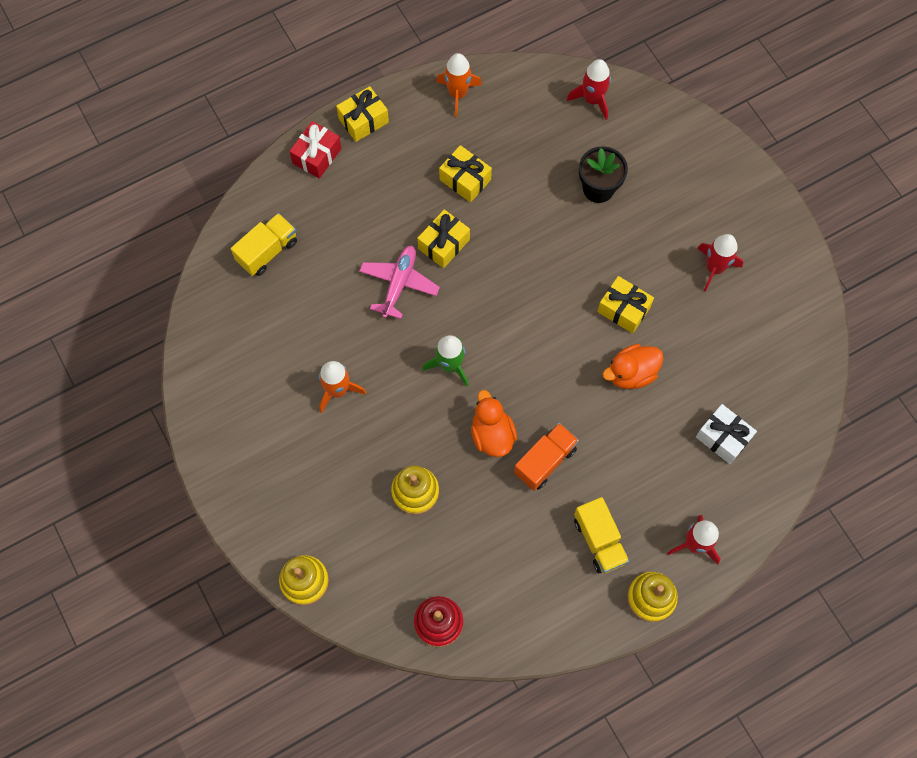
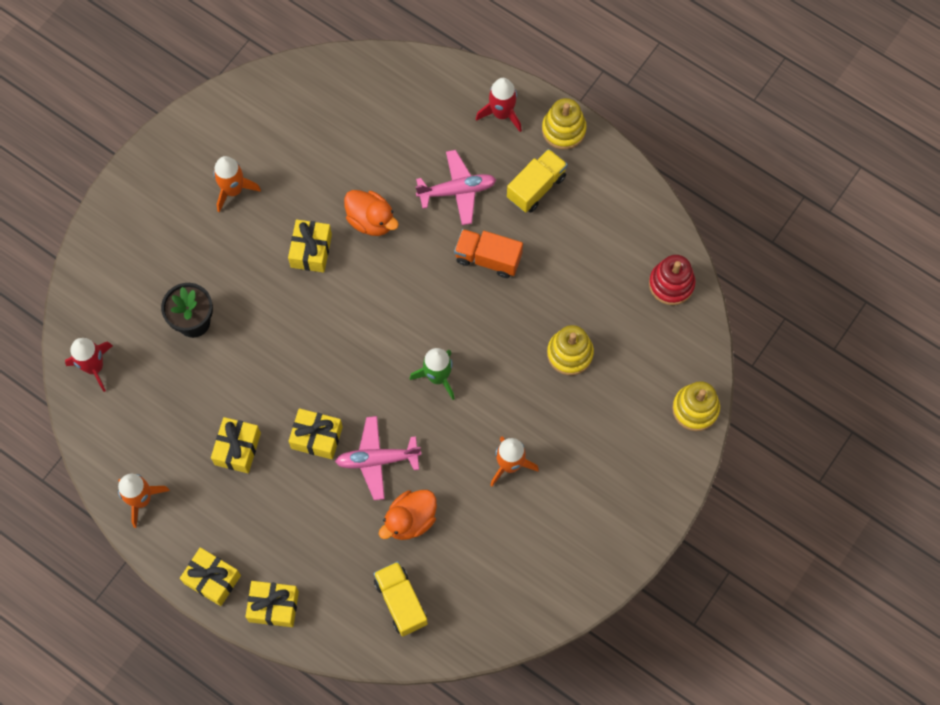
camera: 115 degrees left, 0 degrees up
(267, 251) = (401, 602): yellow truck -> yellow truck turned 45 degrees clockwise
(317, 156) = (273, 606): red gift -> yellow gift
(492, 434) = (485, 312): orange duck -> orange duck (410, 520)
(628, 464) = (457, 191): none -> pink plane
(714, 268) = (233, 190): red rocket -> orange rocket
(723, 437) = (395, 125): white gift -> none

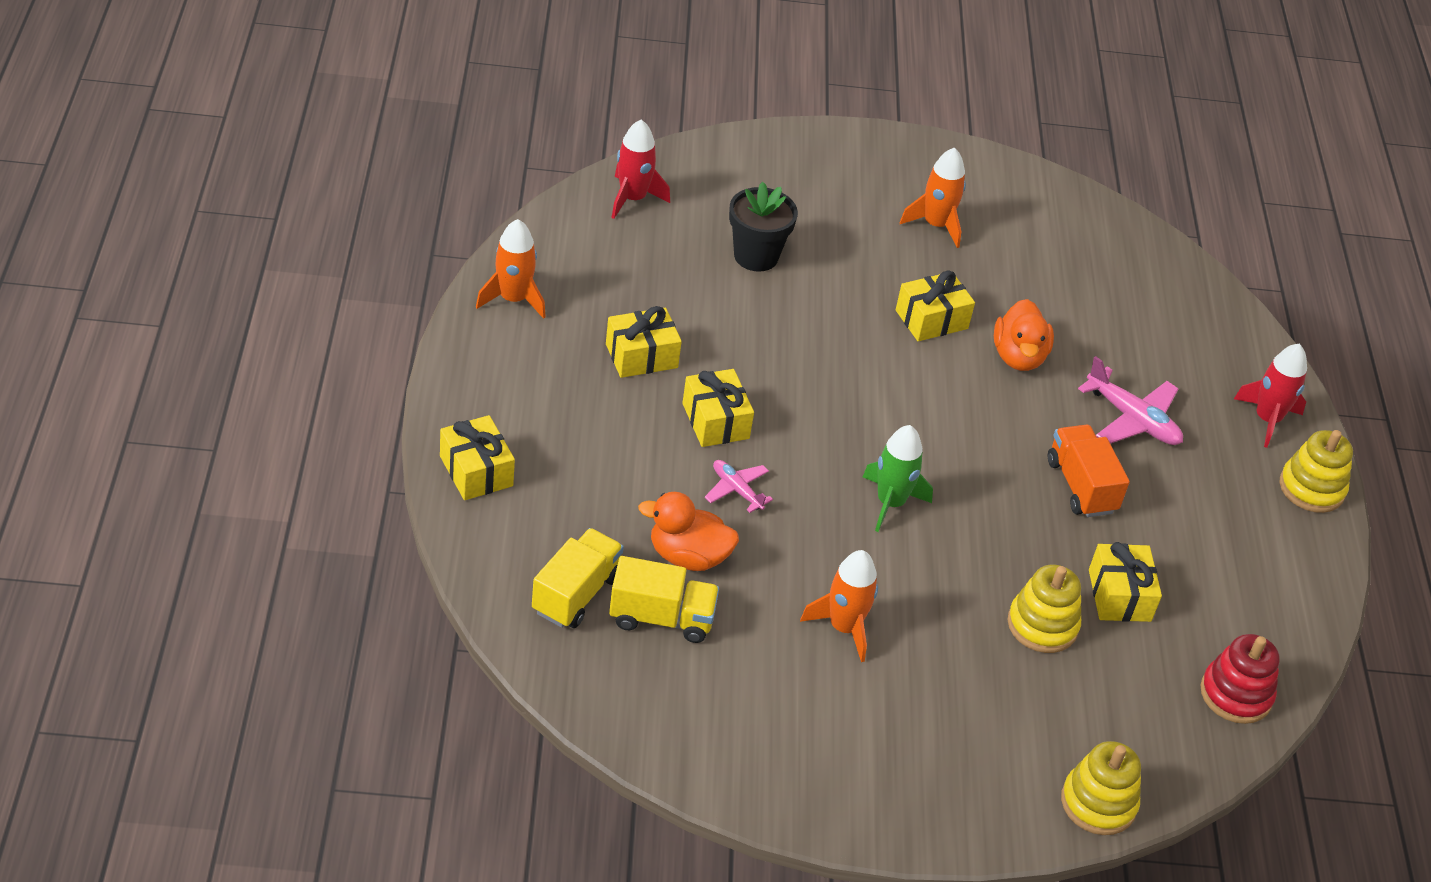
camera: 50 degrees right, 25 degrees down
(212, 579) = (466, 400): yellow gift -> yellow gift (1119, 595)
(377, 460) = (737, 490): pink plane -> pink plane, size x0.60
(536, 187) = (1214, 493): yellow truck -> yellow truck (661, 618)

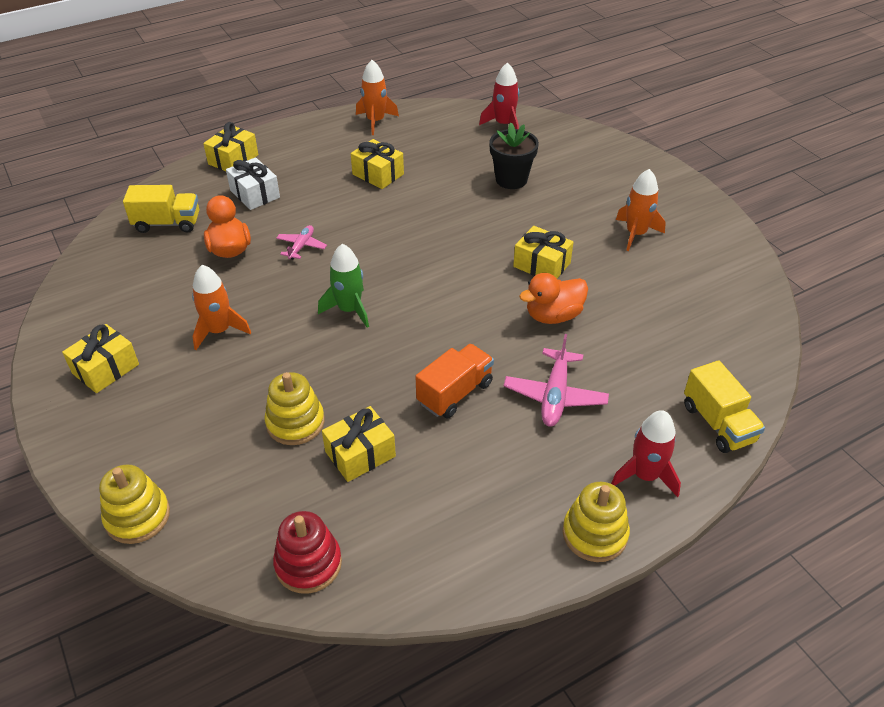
camera: 65 degrees right, 0 degrees up
(582, 484) = (255, 194): none -> white gift
(661, 618) = (172, 258): yellow truck -> yellow truck (718, 423)
(715, 421) = (352, 218): yellow gift -> yellow gift (105, 369)

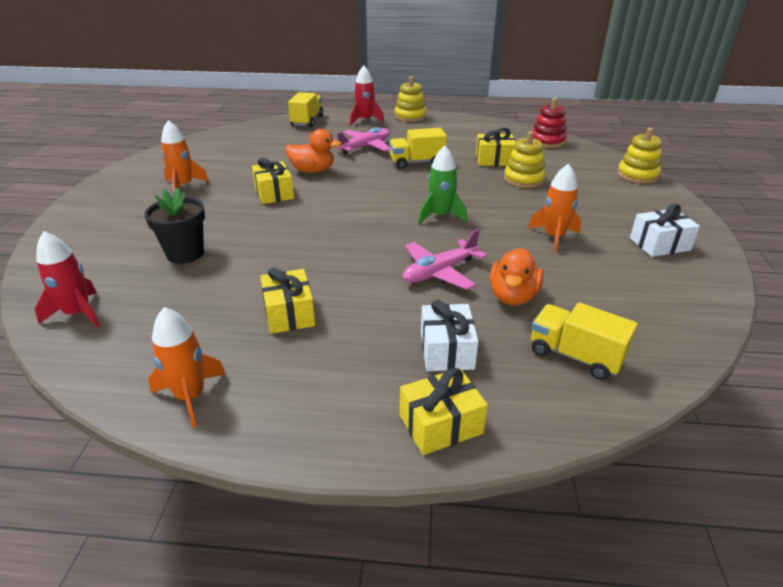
camera: 145 degrees left, 10 degrees down
(105, 369) = (659, 244): yellow gift -> white gift
(301, 246) = (439, 272): pink plane -> pink plane, size x1.65
(455, 393) = (417, 162): orange truck -> yellow truck

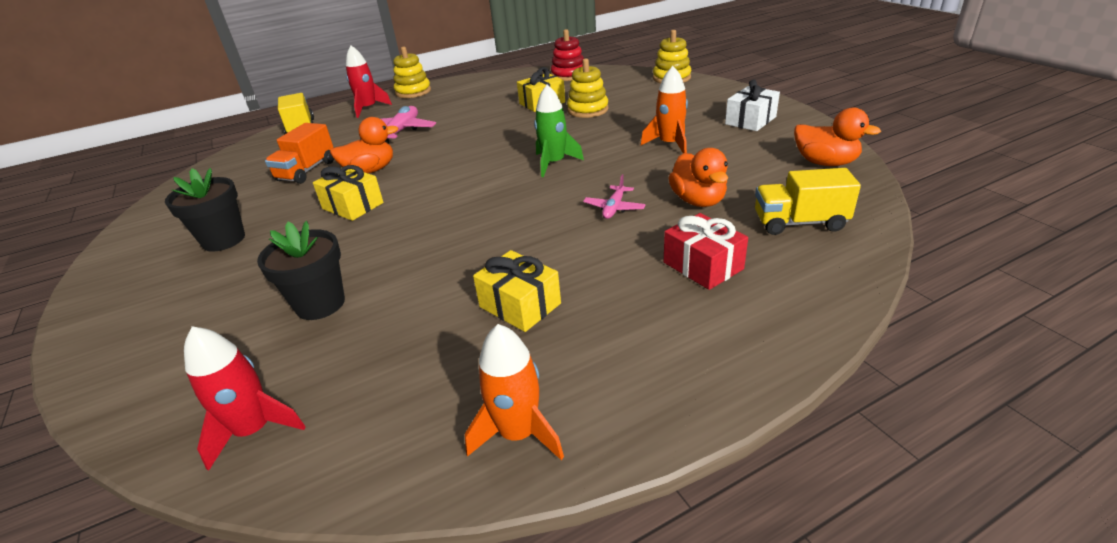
camera: 30 degrees left, 0 degrees up
(183, 186) = (224, 240): orange rocket -> black flower pot
(276, 155) = (307, 171): none -> orange truck
(417, 162) = (472, 128): yellow truck -> none
(439, 272) = (614, 208): pink plane -> pink plane, size x0.60
(440, 424) = (775, 324): yellow gift -> none
(447, 350) = (703, 266): white gift -> red gift
(678, 314) = (825, 163): none -> orange duck

